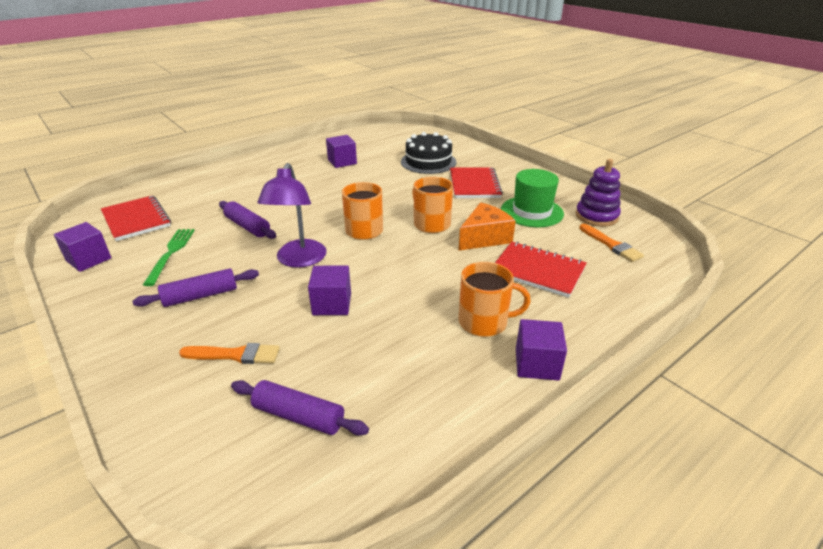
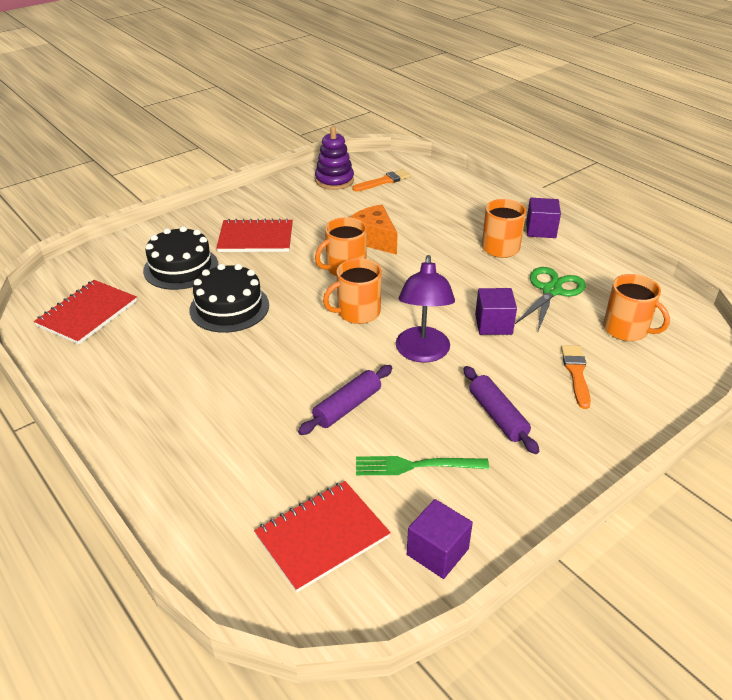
camera: 90 degrees left, 5 degrees up
(299, 260) = (422, 353): purple lamp -> purple lamp turned 90 degrees clockwise
(299, 416) = (626, 329): purple rolling pin -> orange mug
(342, 162) = (157, 341): purple cube -> none
(377, 180) = (229, 307): none -> black cake
(390, 356) = (551, 291): none -> green scissors
(532, 212) = (323, 210): green hat -> none
(537, 271) = (427, 218): red notebook -> red notebook (87, 314)

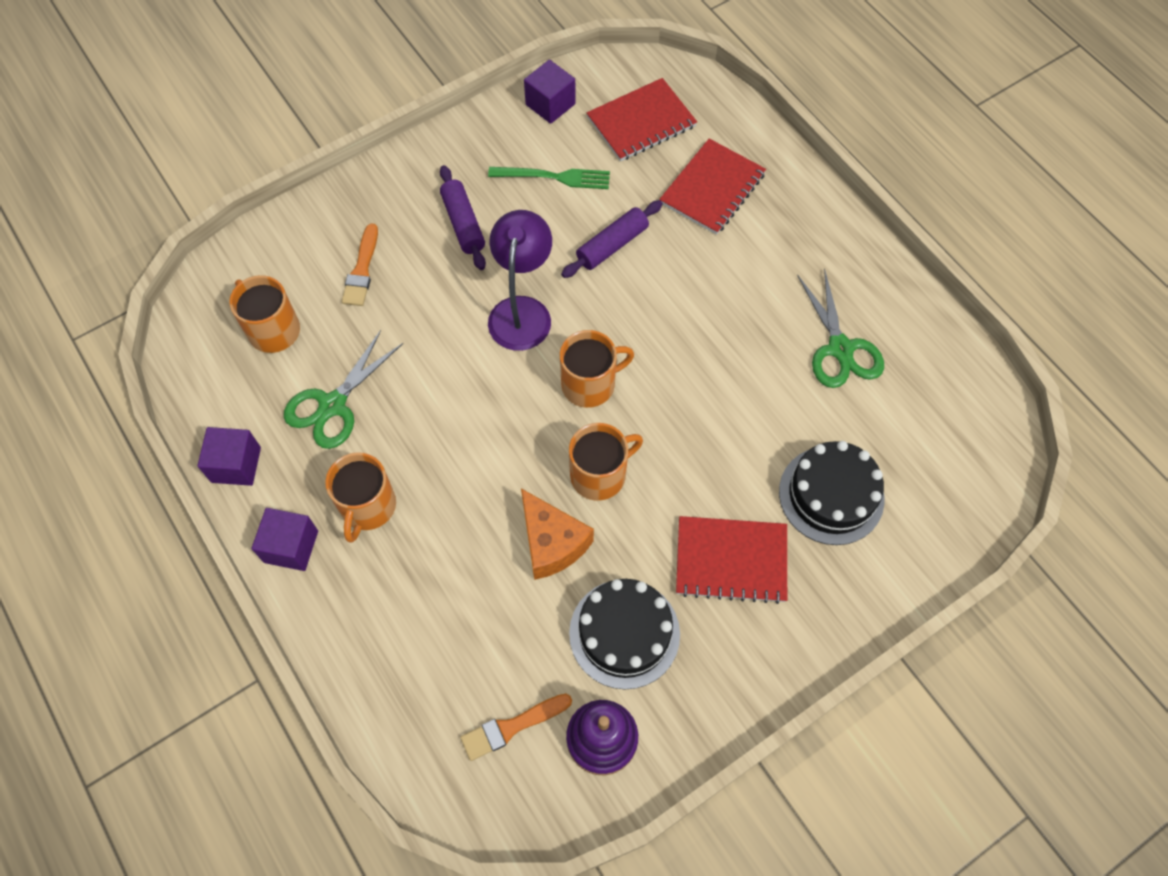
camera: 175 degrees left, 25 degrees up
(87, 314) = (930, 408): red notebook -> red notebook (712, 188)
(147, 344) = (840, 349): none -> green scissors
(229, 307) = (752, 406): black cake -> black cake (624, 633)
(493, 324) = (427, 350): purple cube -> purple cube (236, 465)

